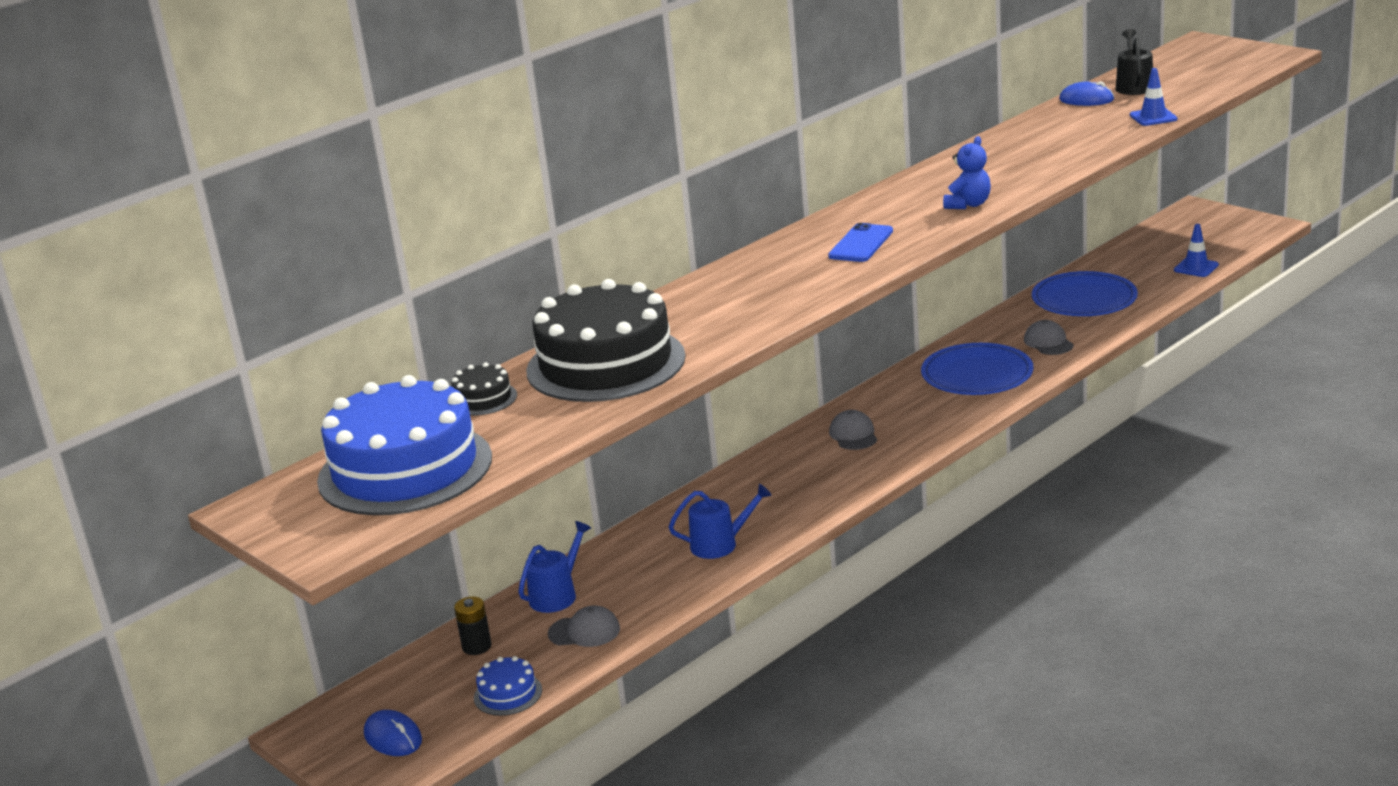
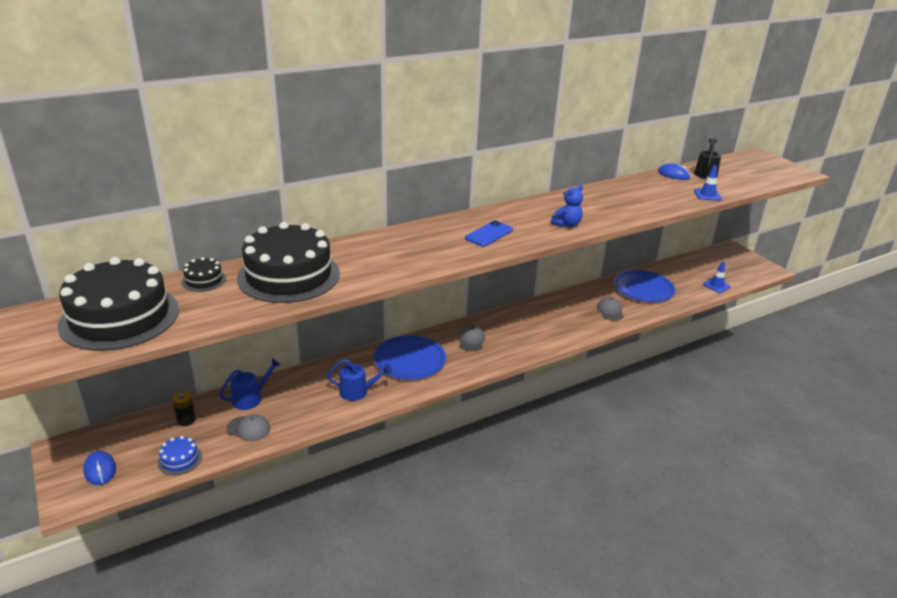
camera: 10 degrees right, 5 degrees up
(405, 469) = (120, 317): blue cake -> black cake
(977, 375) = (560, 321): blue plate -> blue plate (409, 360)

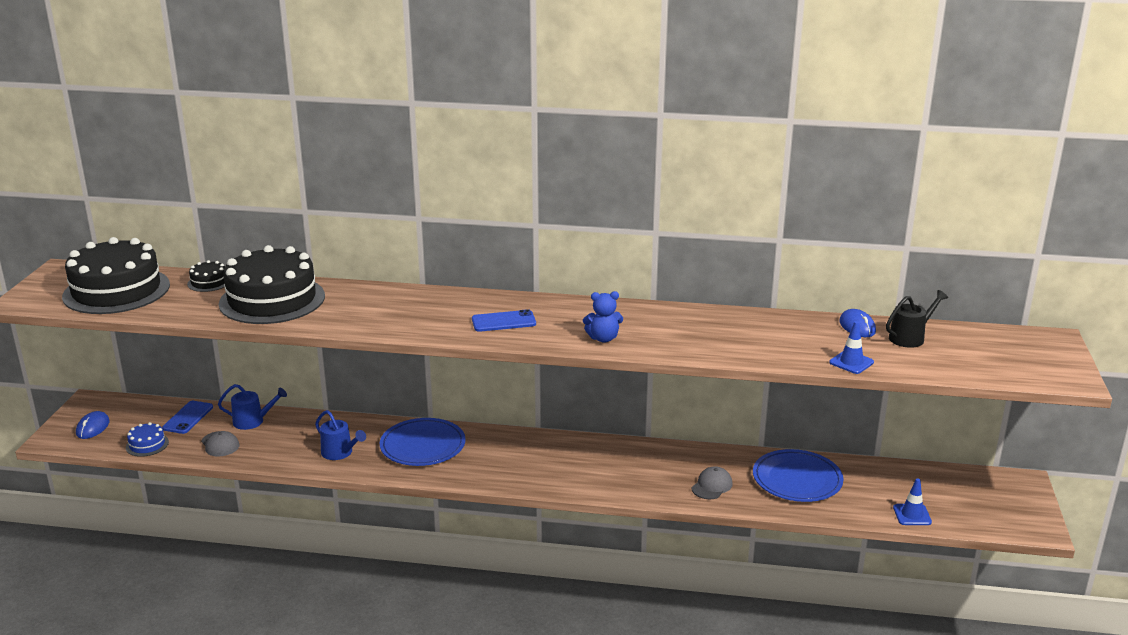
camera: 40 degrees right, 5 degrees down
(186, 420) = (188, 417): black battery -> blue phone
(471, 340) = (508, 452): grey cap -> none

